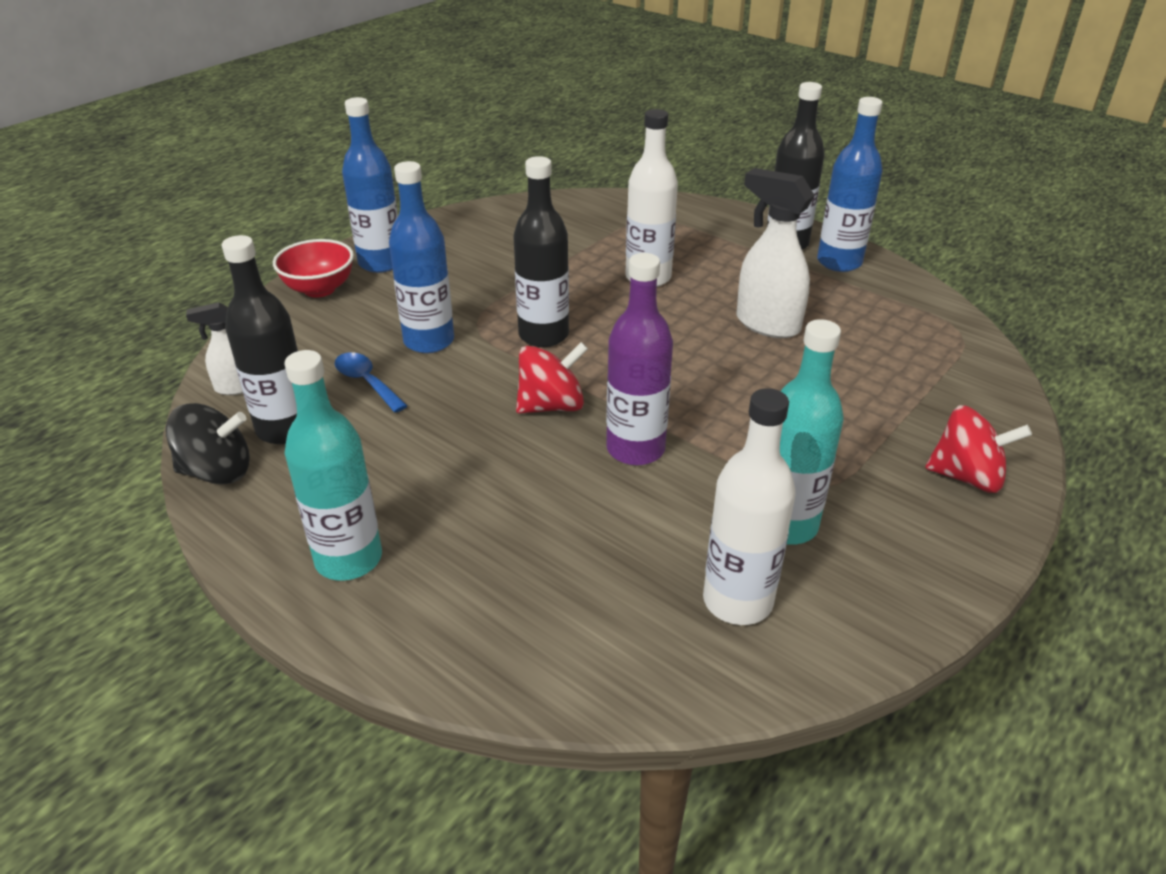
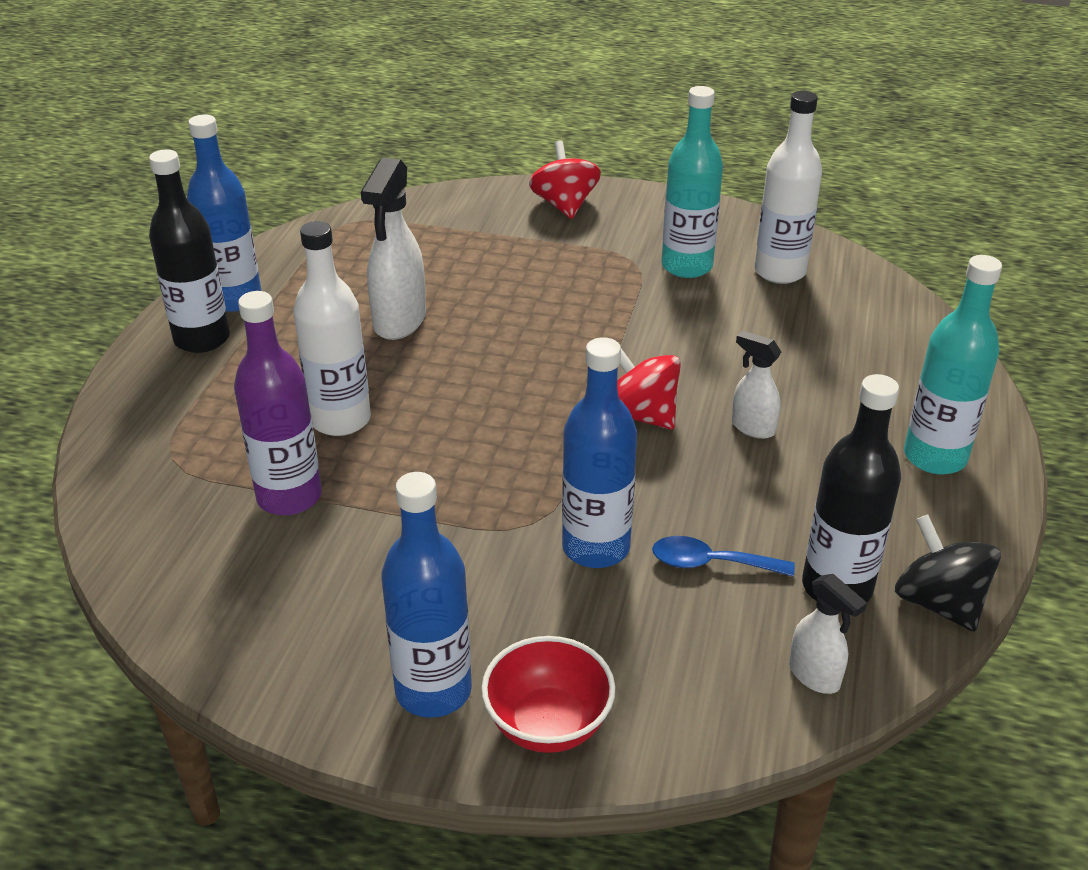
camera: 115 degrees left, 0 degrees up
(366, 382) = (710, 563): blue spoon -> blue spoon turned 75 degrees clockwise
(485, 461) = (752, 427): none -> white spray bottle
(543, 335) = (520, 461): black bottle -> none
(635, 449) = (661, 350): purple bottle -> purple bottle (289, 497)

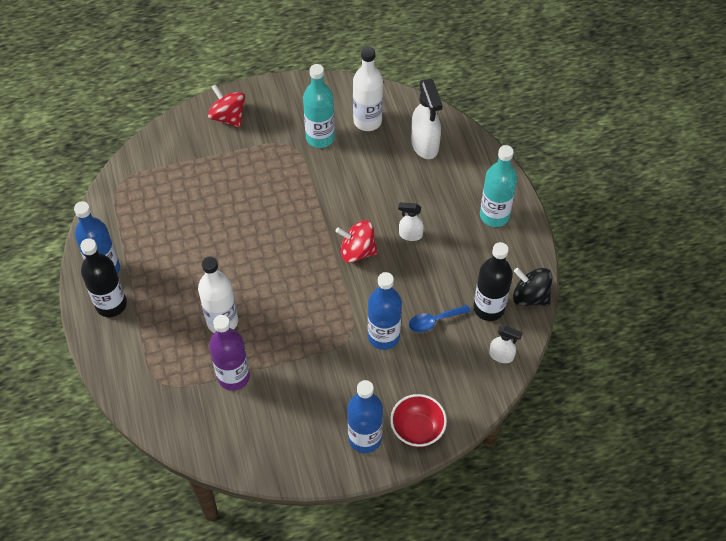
camera: 30 degrees left, 20 degrees up
(399, 321) = (203, 244): white spray bottle -> white spray bottle (425, 145)

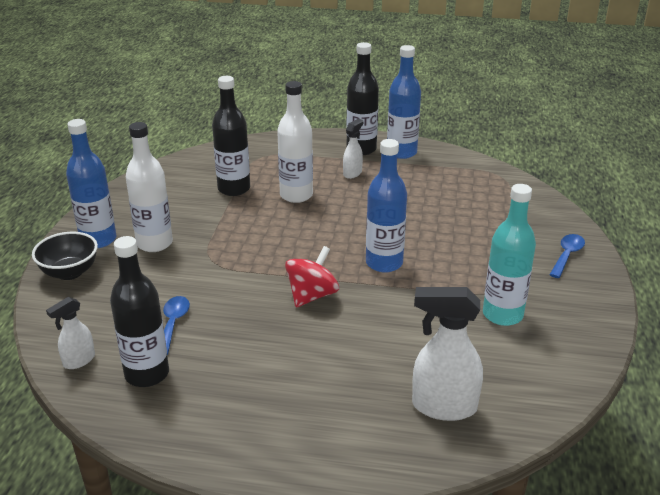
camera: 115 degrees right, 25 degrees down
(228, 117) = (567, 255): red spinning top -> blue spoon
(233, 376) = (234, 189): purple bottle -> black bottle
(367, 121) = (514, 364): white bottle -> white bottle (154, 243)
(383, 336) = (190, 282): blue bottle -> blue bottle (384, 263)
(410, 235) = (303, 343): white spray bottle -> white spray bottle (352, 173)
(417, 429) = (69, 272): red bowl -> black bowl
(494, 215) = (276, 434): turquoise bottle -> none
(530, 296) = (127, 419): black spinning top -> none

